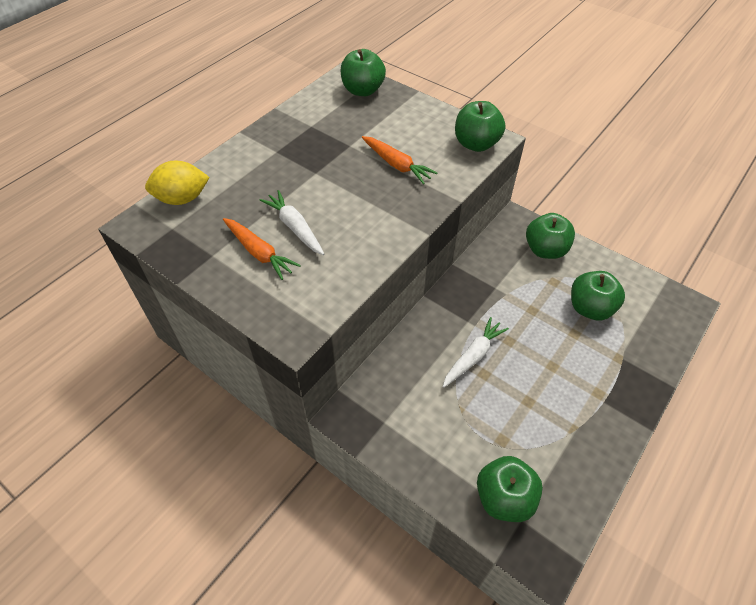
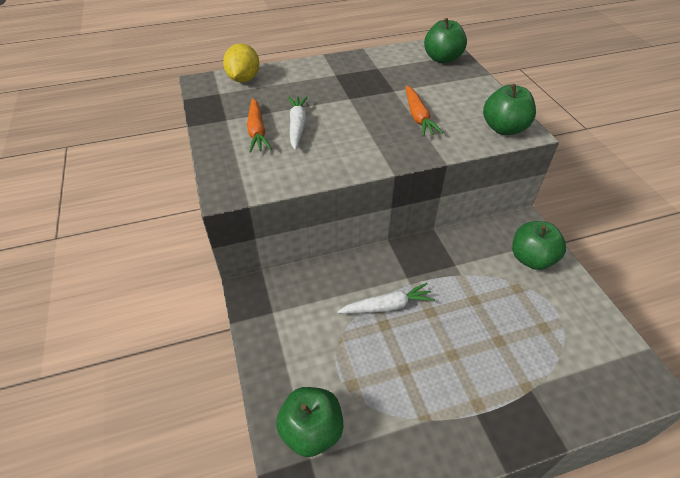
camera: 35 degrees right, 5 degrees down
(182, 199) = (244, 79): yellow lemon -> yellow lemon turned 75 degrees clockwise
(590, 308) = (534, 328): green apple -> none

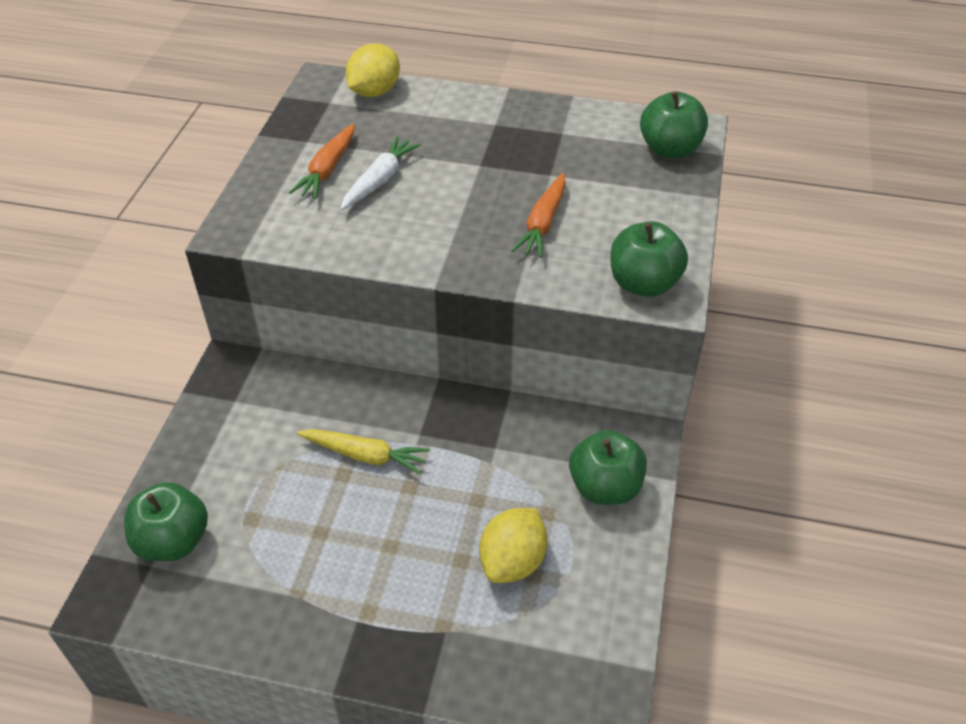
camera: 30 degrees right, 0 degrees up
(387, 306) = (365, 455): white carrot -> yellow carrot
(526, 325) = (512, 561): none -> yellow lemon

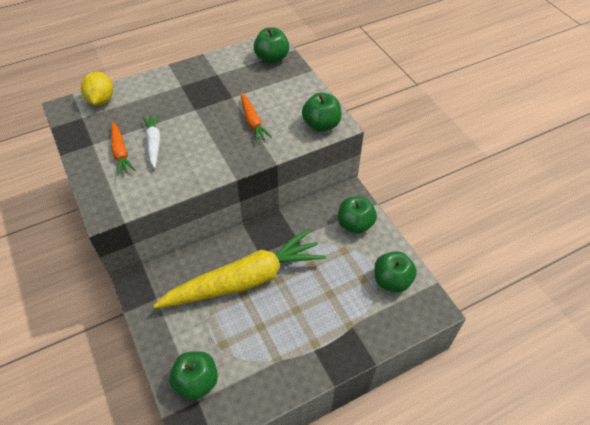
camera: 40 degrees left, 5 degrees up
(365, 455) = (245, 280): yellow carrot -> yellow carrot, size x2.28
(512, 561) = (350, 279): yellow lemon -> none
(577, 611) = (392, 280): none -> green apple

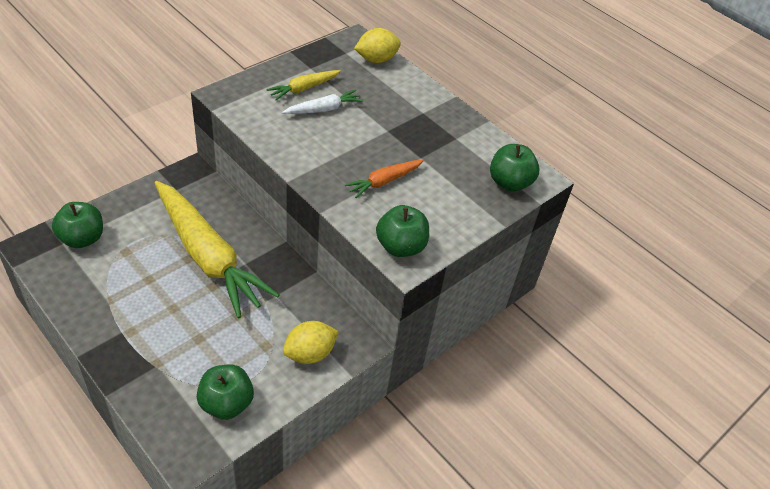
camera: 70 degrees right, 5 degrees down
(120, 152) = (304, 88): orange carrot -> yellow carrot
(355, 224) = (310, 353): green apple -> yellow lemon

